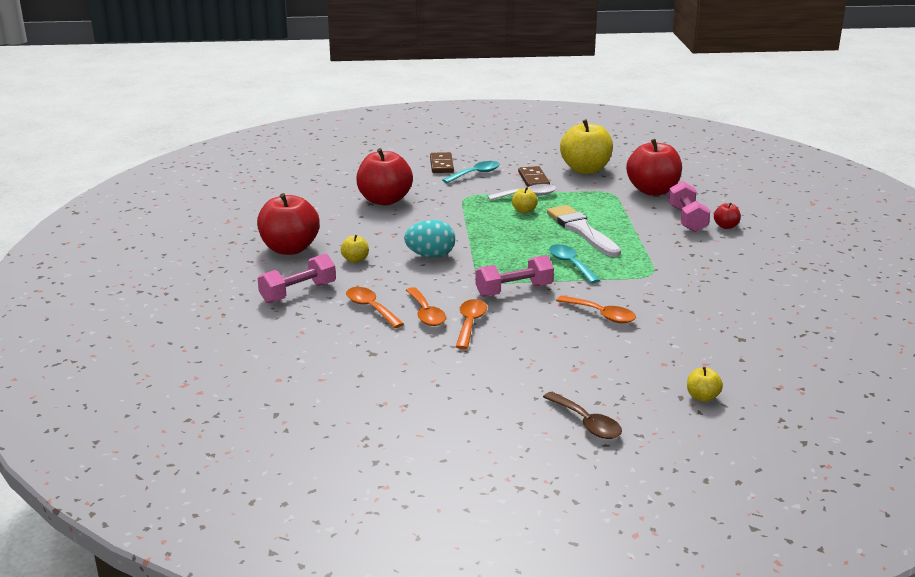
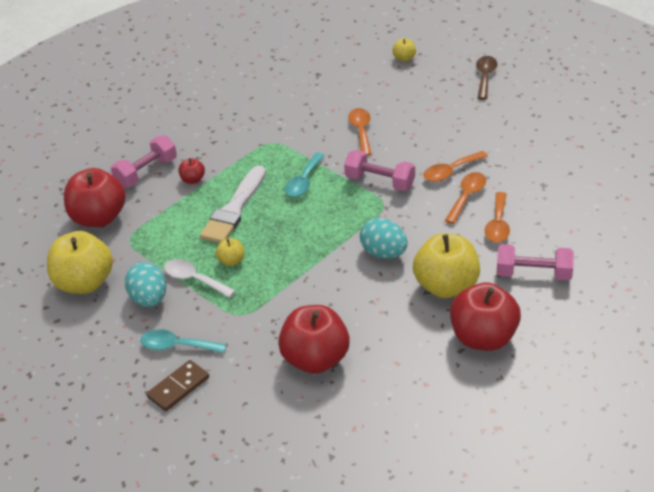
camera: 130 degrees left, 15 degrees up
(355, 260) = (446, 286): yellow apple -> yellow apple, size x2.23
(533, 180) = (149, 299): brown domino -> turquoise egg
(726, 226) = (139, 150): red apple -> red apple (193, 180)

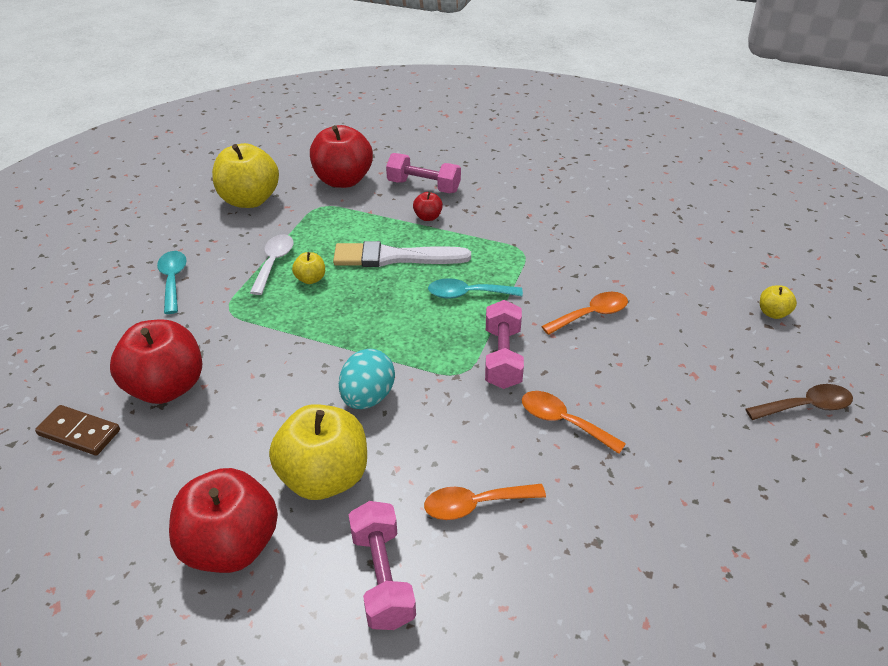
camera: 65 degrees right, 0 degrees up
(149, 299) = (237, 243): turquoise egg -> none
(178, 387) = (114, 298): brown domino -> brown domino (79, 432)
(467, 196) = (519, 453): orange spoon -> none

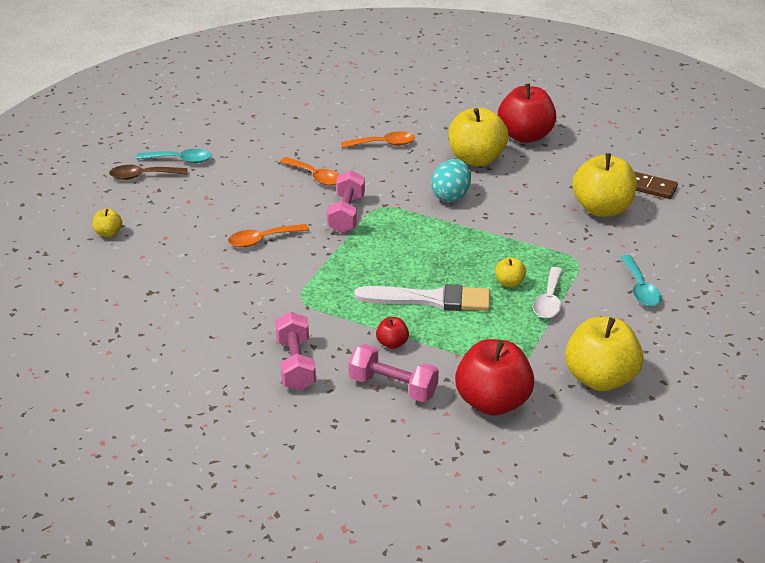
camera: 175 degrees left, 5 degrees down
(166, 387) = (602, 209): red apple -> yellow apple
(382, 577) = (439, 122): pink dumbbell -> pink dumbbell (296, 364)
(467, 294) = (364, 262): turquoise spoon -> turquoise spoon (180, 160)

